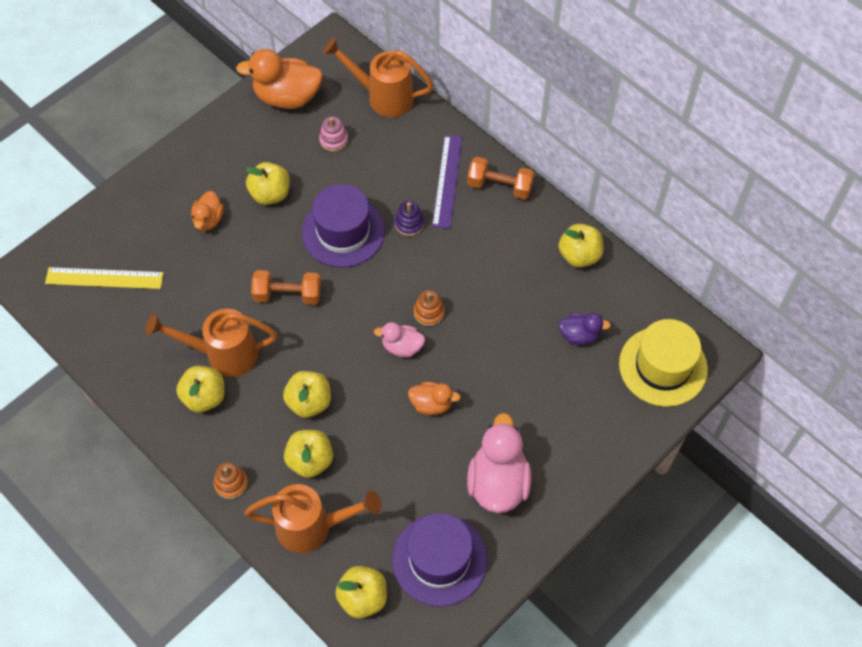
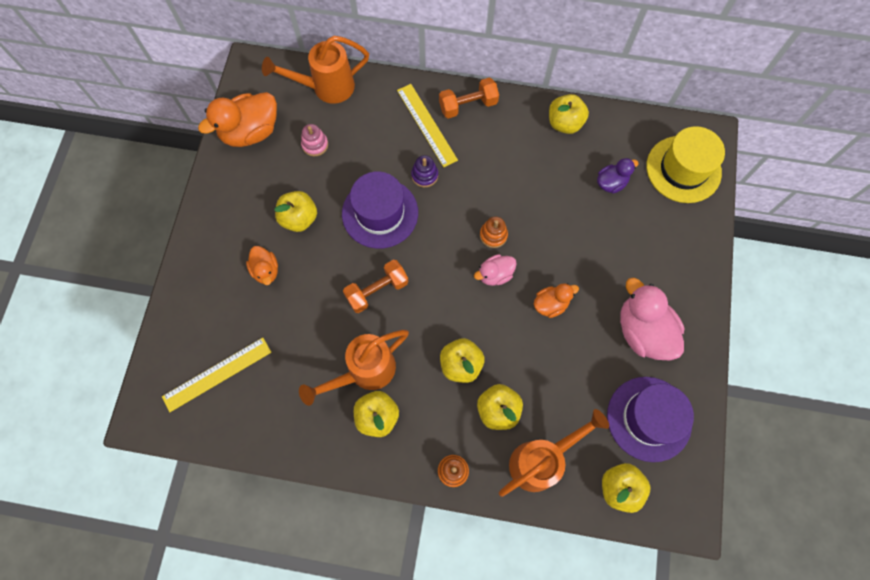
camera: 35 degrees left, 10 degrees up
(447, 181) = (426, 125): purple ruler -> yellow ruler

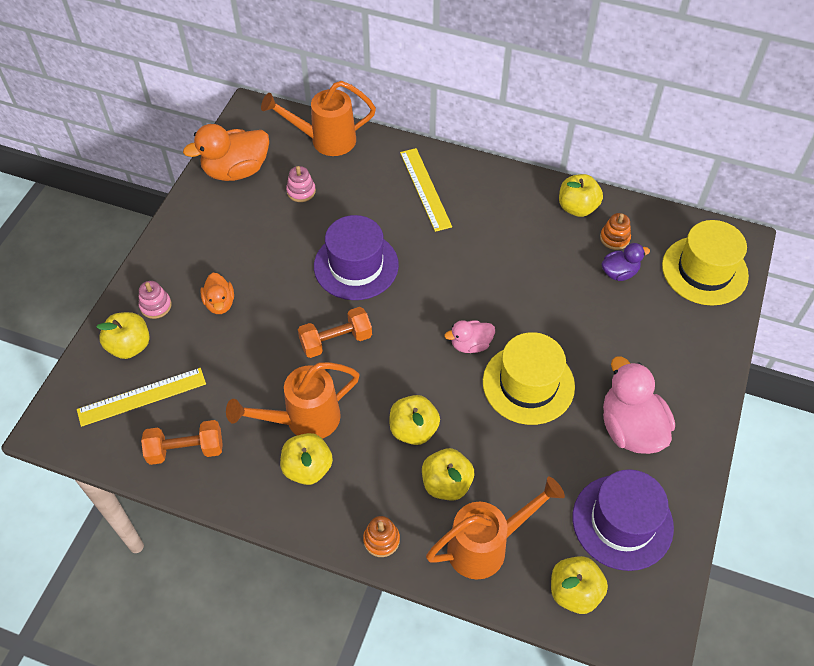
camera: 10 degrees right, 15 degrees down
(208, 283) = (156, 306): none -> pink stacking toy
(299, 218) = (267, 258): yellow apple -> yellow apple (130, 346)
(424, 175) = (412, 236): purple stacking toy -> none
(468, 105) = (474, 176): orange dumbbell -> orange dumbbell (186, 450)
(493, 235) = (476, 305): orange stacking toy -> orange stacking toy (614, 238)
(550, 304) = (528, 384): orange duck -> yellow hat

